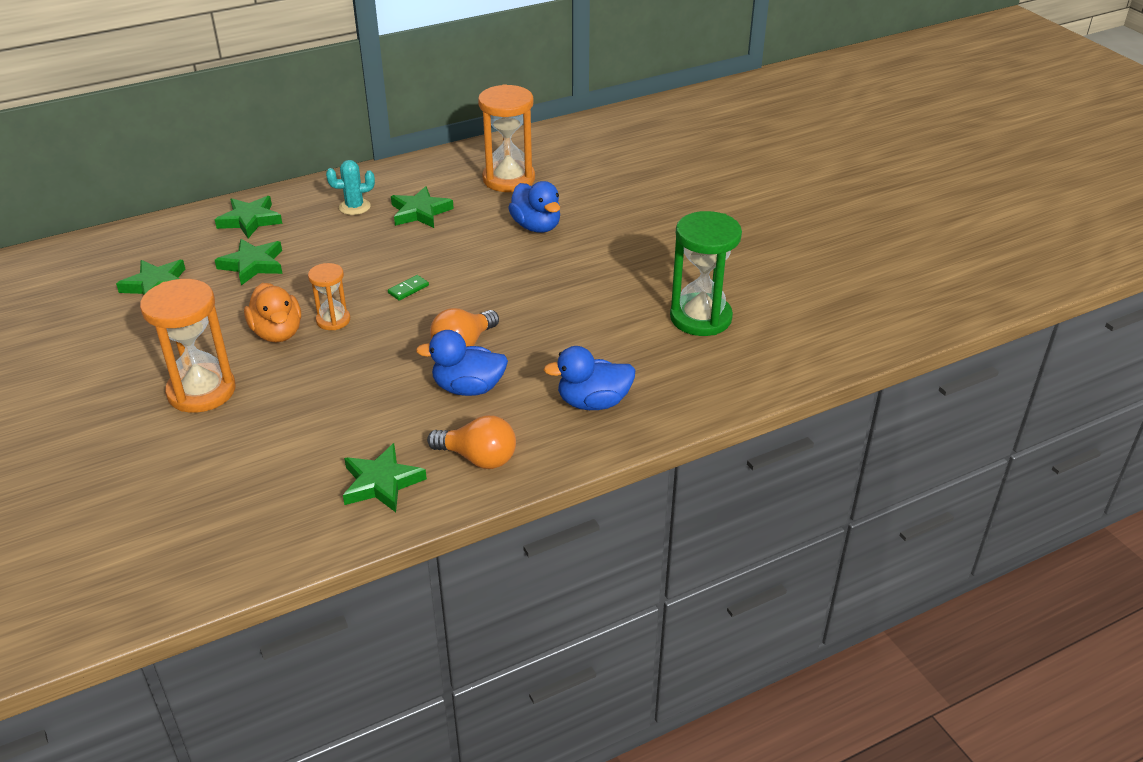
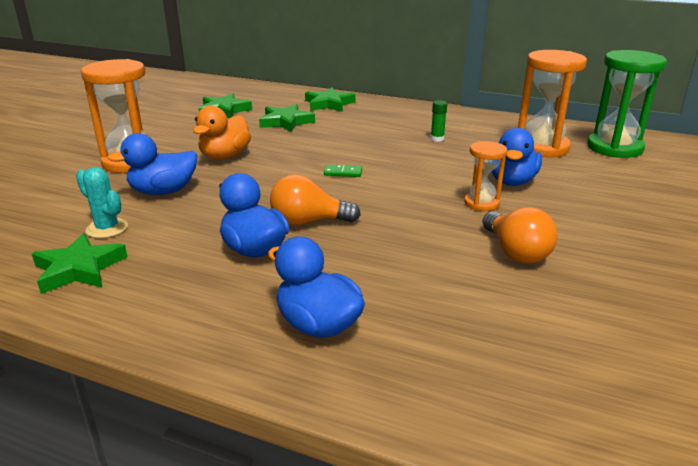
camera: 50 degrees right, 10 degrees down
(301, 395) = (163, 191): none -> blue duck
(333, 320) = (265, 165): orange hourglass -> orange hourglass (481, 203)
(354, 207) = (400, 120): turquoise cactus -> turquoise cactus (107, 228)
(420, 212) = (437, 139): green star -> green glue stick
(478, 458) = (157, 300): orange light bulb -> orange light bulb (516, 252)
(700, 318) = (559, 326): green hourglass -> green hourglass (614, 148)

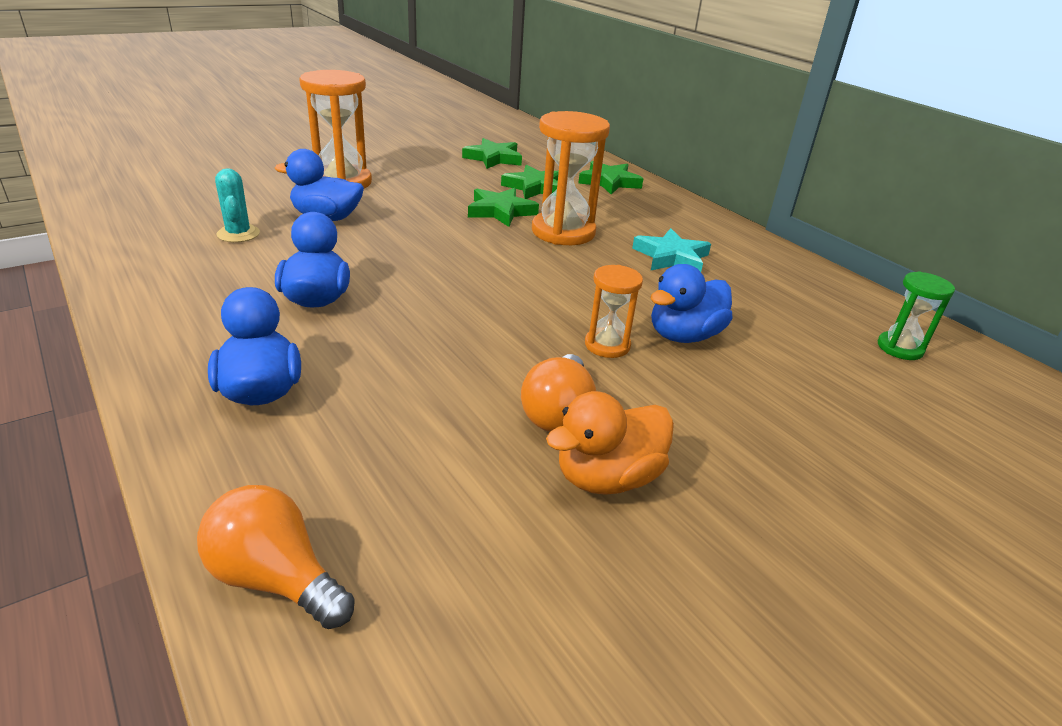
camera: 30 degrees right, 5 degrees up
(79, 269) = (171, 259): green star -> green star (501, 211)
(225, 156) = (426, 203): orange duck -> orange duck (607, 477)
(308, 222) = (402, 293): orange light bulb -> orange light bulb (276, 578)
(343, 172) = (510, 257): green domino -> none
(437, 139) = (671, 257): green glue stick -> turquoise star
(541, 147) = (791, 311): orange hourglass -> orange hourglass (563, 232)
(614, 148) = (900, 348): green hourglass -> green hourglass, size x0.55

